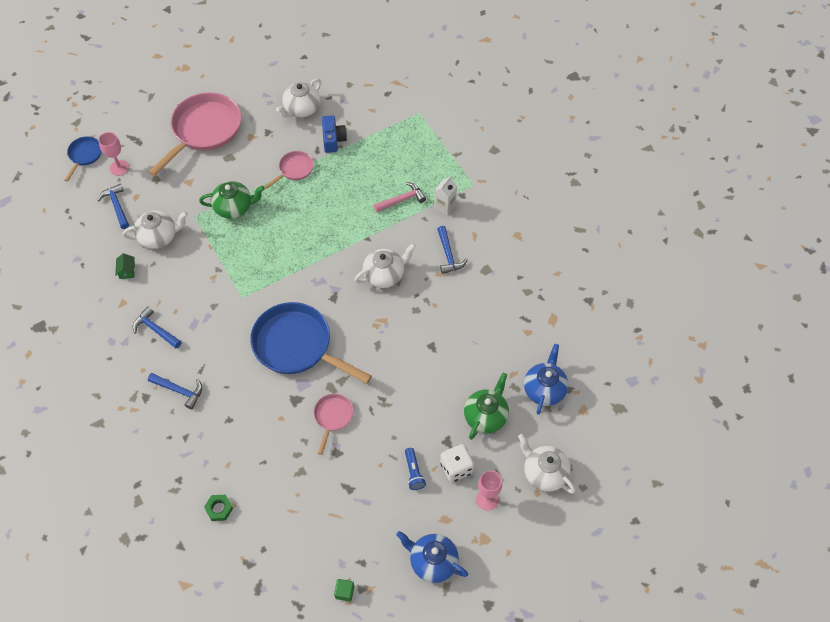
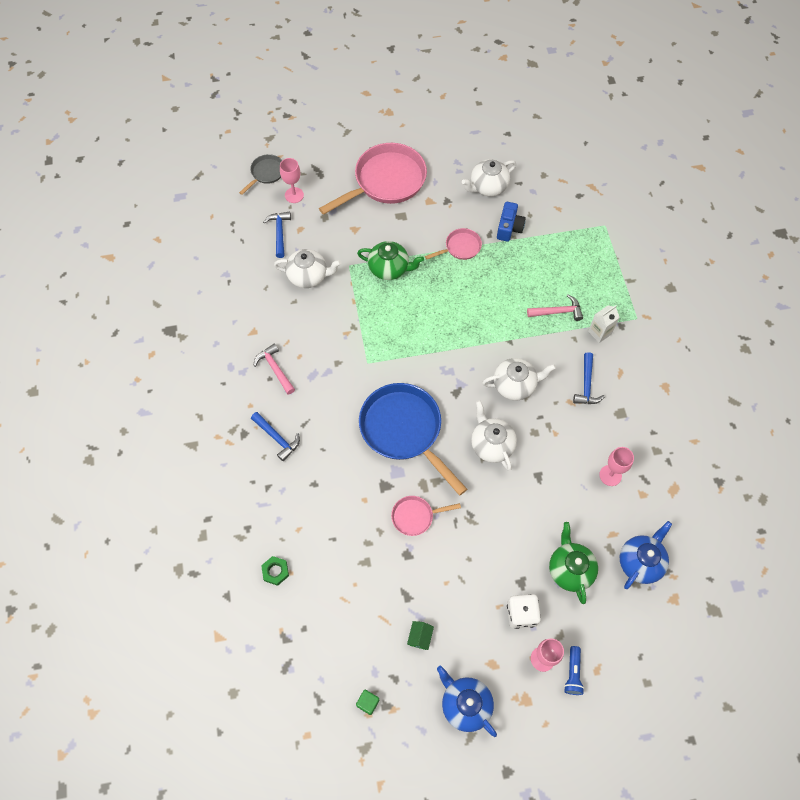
camera: 20 degrees right, 5 degrees up
(84, 155) = (266, 173): blue pan -> grey pan
(127, 271) = (268, 301): green house -> green house (420, 637)
(155, 330) = (275, 369): blue hammer -> pink hammer
(333, 417) = (415, 516): pink pan -> pink pan turned 135 degrees counterclockwise
(414, 472) = (477, 603): blue flashlight -> blue flashlight (573, 673)
(486, 416) = (570, 569): green teapot -> green teapot turned 60 degrees counterclockwise
(494, 325) = (610, 475): none -> pink goblet
(544, 473) = (611, 652): white teapot -> white teapot (491, 444)

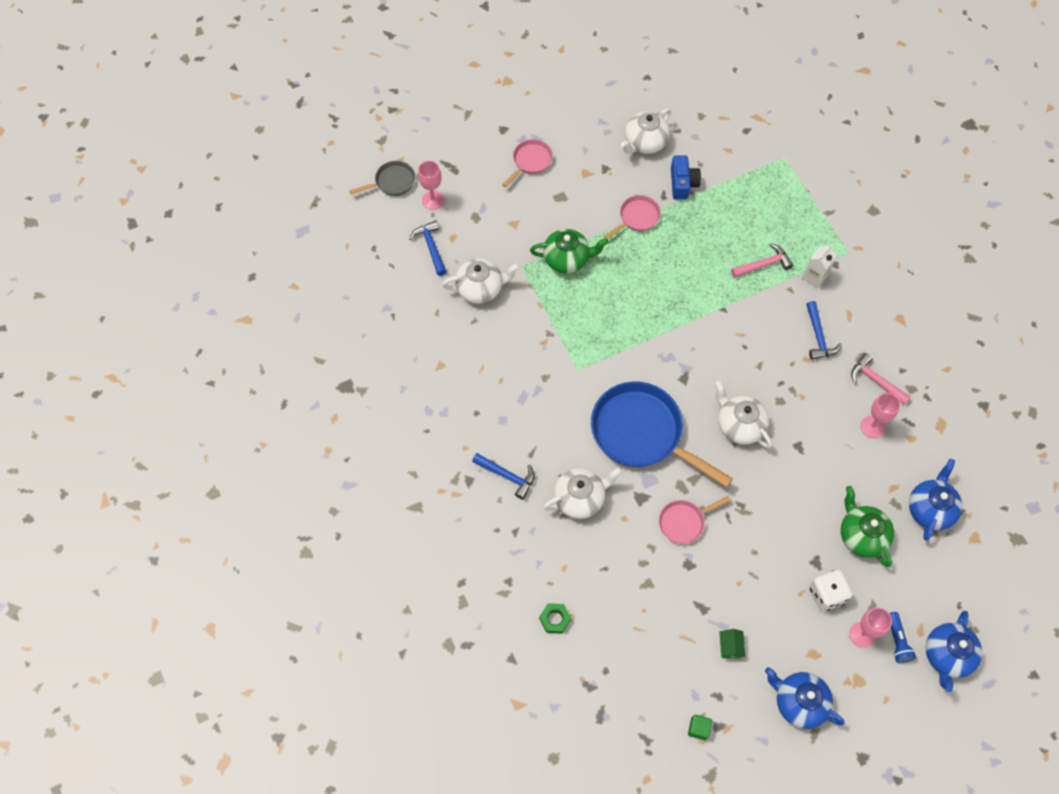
camera: 15 degrees left, 0 degrees up
(266, 173) = (392, 182): grey pan -> grey pan turned 45 degrees clockwise
(275, 369) = (479, 401): pink hammer -> pink hammer (875, 381)
(386, 181) = (530, 161): pink pan -> pink pan, size x0.48
(515, 385) = (743, 355): white teapot -> white teapot (580, 498)
(615, 699) = (947, 656): none -> blue teapot

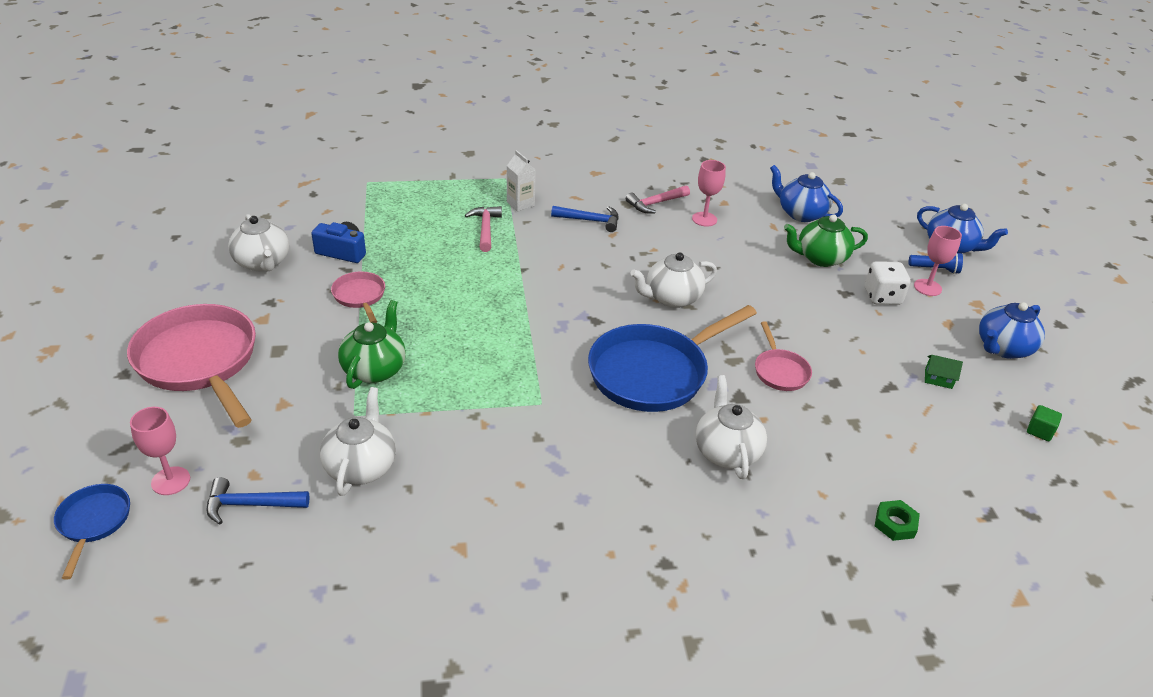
camera: 75 degrees left, 25 degrees down
(392, 182) = (94, 522): grey pan -> blue pan
(507, 476) = (672, 517): blue hammer -> none
(530, 161) = (200, 362): pink pan -> pink pan, size x2.07

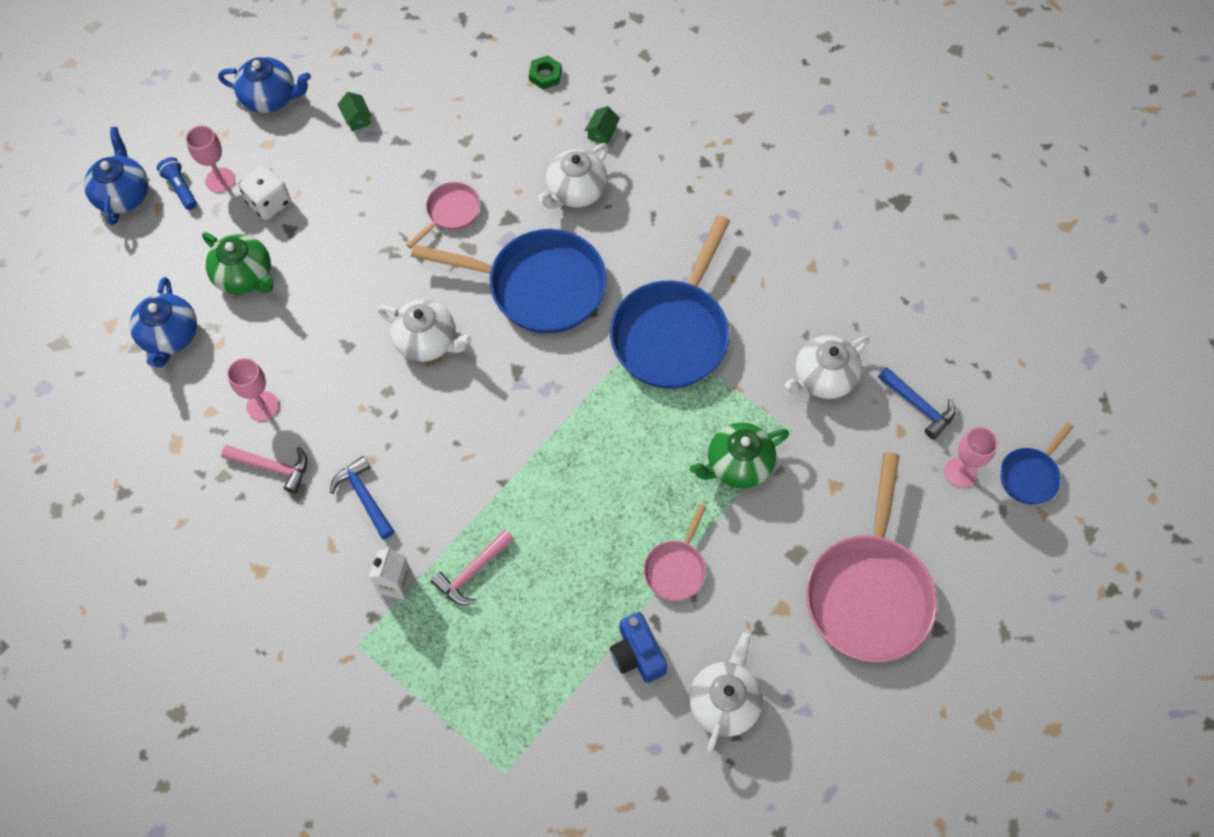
camera: 130 degrees left, 25 degrees up
(520, 412) = (672, 333): none -> blue pan
(779, 514) = (602, 132): none -> green house
(1039, 431) = (363, 42): green cube -> none

